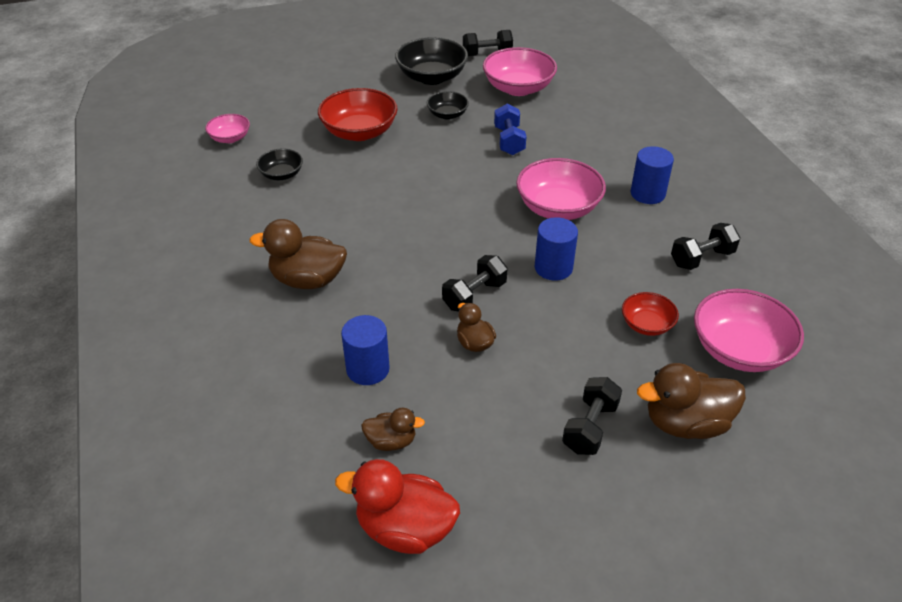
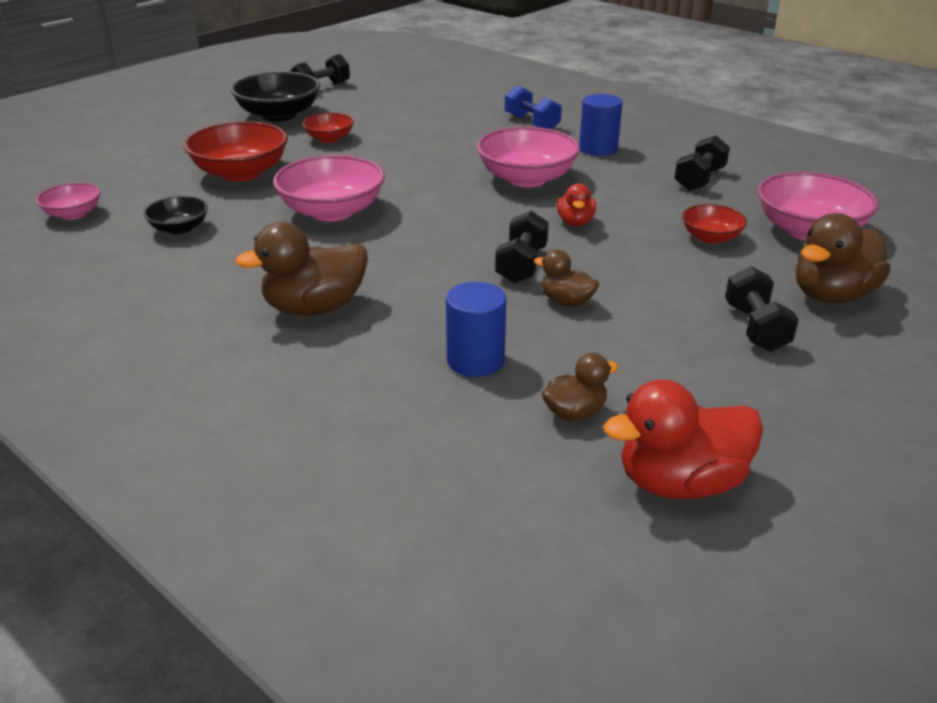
camera: 30 degrees left, 10 degrees down
(447, 115) = (329, 138): black bowl -> red bowl
(509, 141) = (419, 143): blue dumbbell -> blue dumbbell (531, 123)
(518, 88) = (383, 105): pink bowl -> pink bowl (332, 211)
(553, 268) = (575, 222): blue cylinder -> red duck

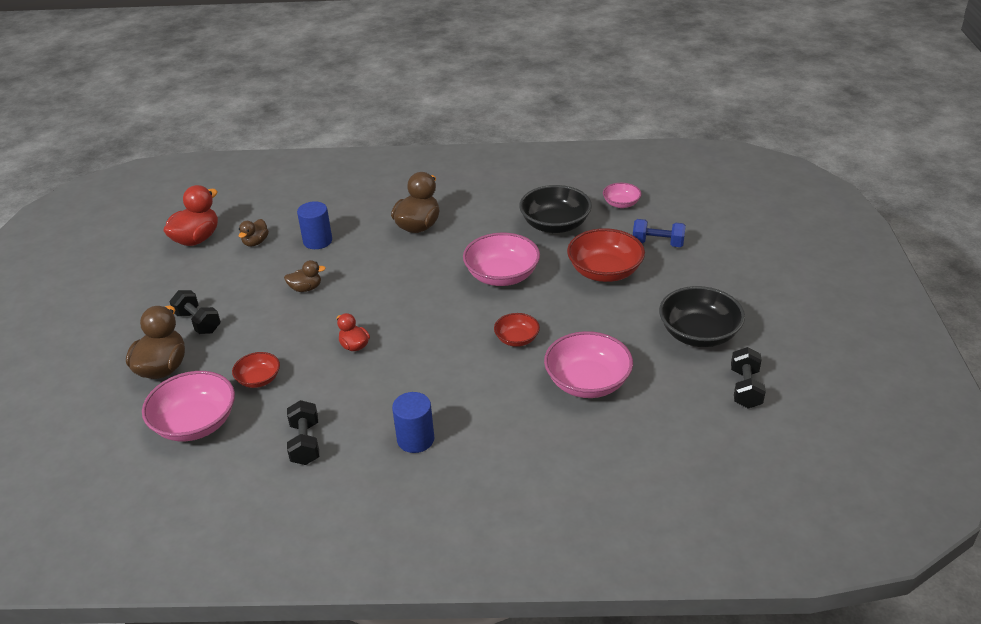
camera: 140 degrees right, 5 degrees up
(179, 228) = (555, 225): black bowl -> black bowl, size x1.82
(329, 138) = (616, 331): red bowl -> red bowl (517, 339)
(521, 265) = (352, 298): black dumbbell -> none
(527, 179) = (428, 369): pink bowl -> pink bowl (587, 382)
(531, 123) = (507, 445): blue dumbbell -> blue dumbbell (657, 243)

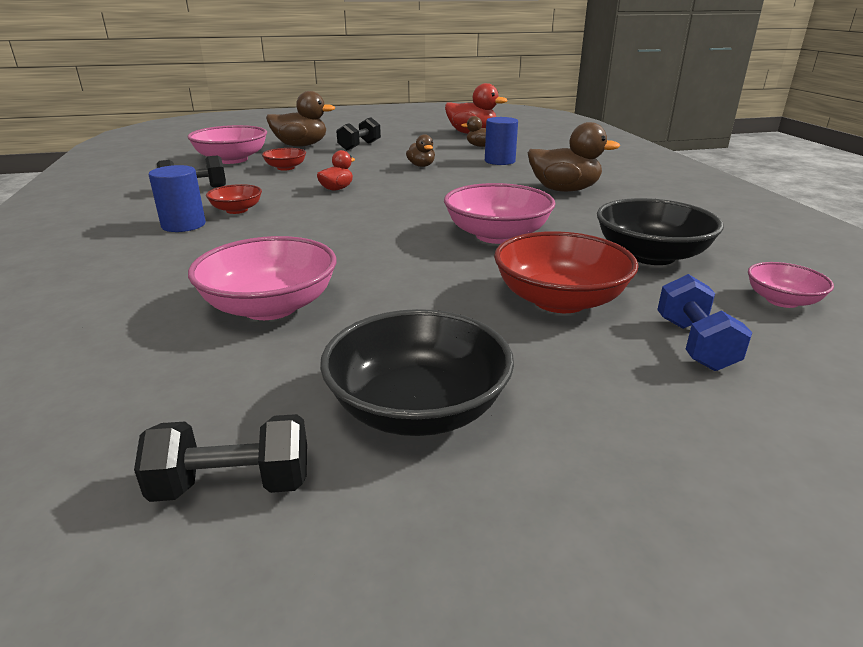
camera: 75 degrees right, 10 degrees down
(517, 339) = (363, 255): red bowl -> red bowl (237, 210)

